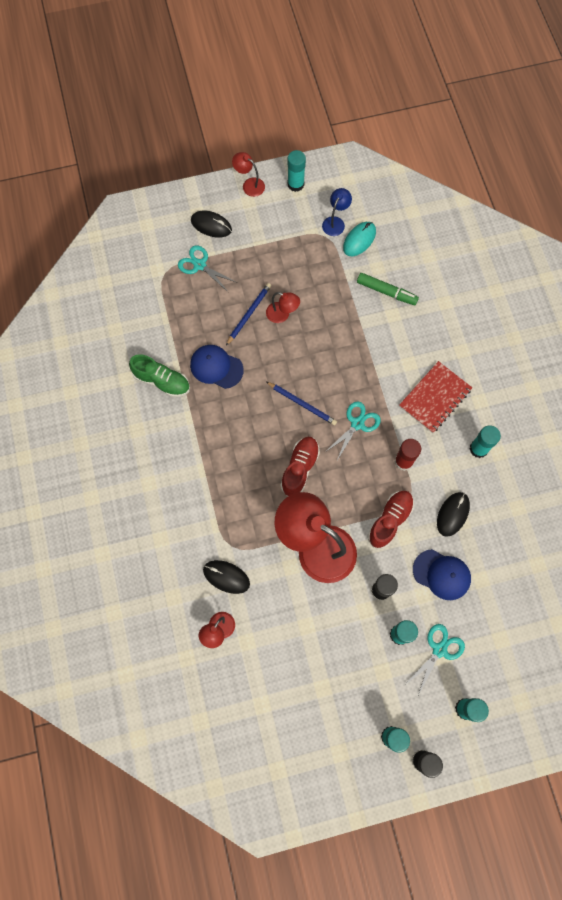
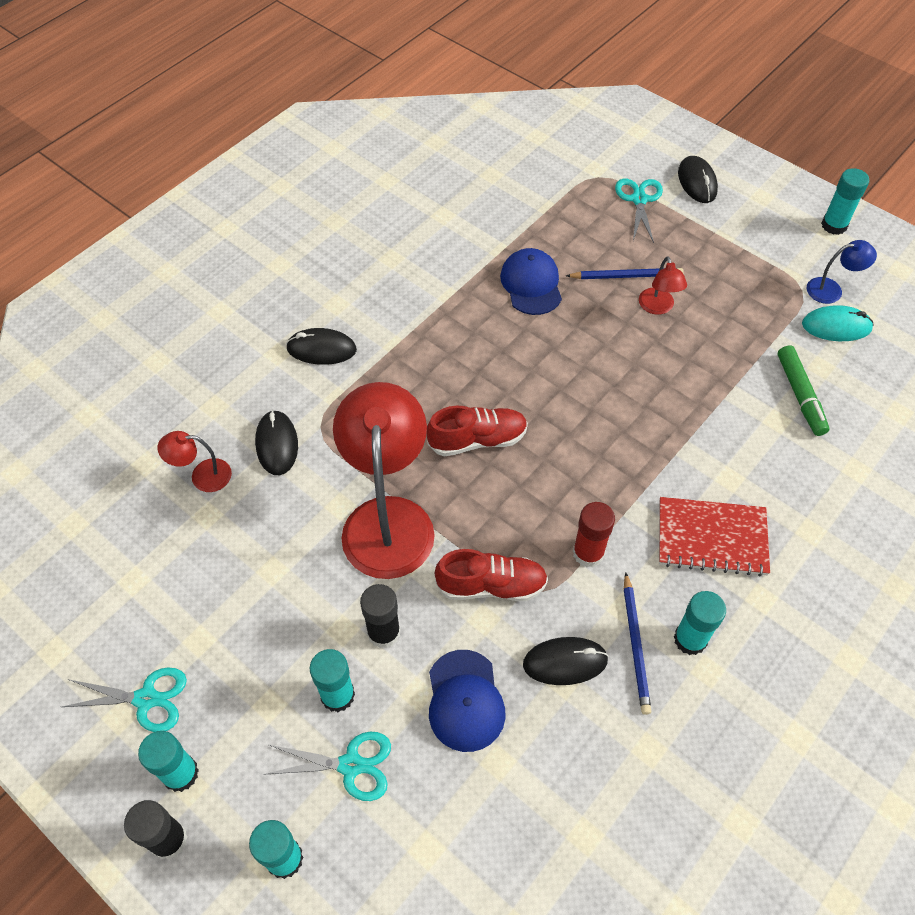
camera: 55 degrees right, 15 degrees down
(162, 381) = (468, 247): green shoe -> none
(176, 512) = (321, 349): none -> black mouse
(249, 184) = (784, 186): red lamp -> none
(302, 404) = (564, 393): blue pencil -> blue pencil (635, 645)
(357, 424) = (592, 468): turquoise scissors -> turquoise scissors (146, 699)

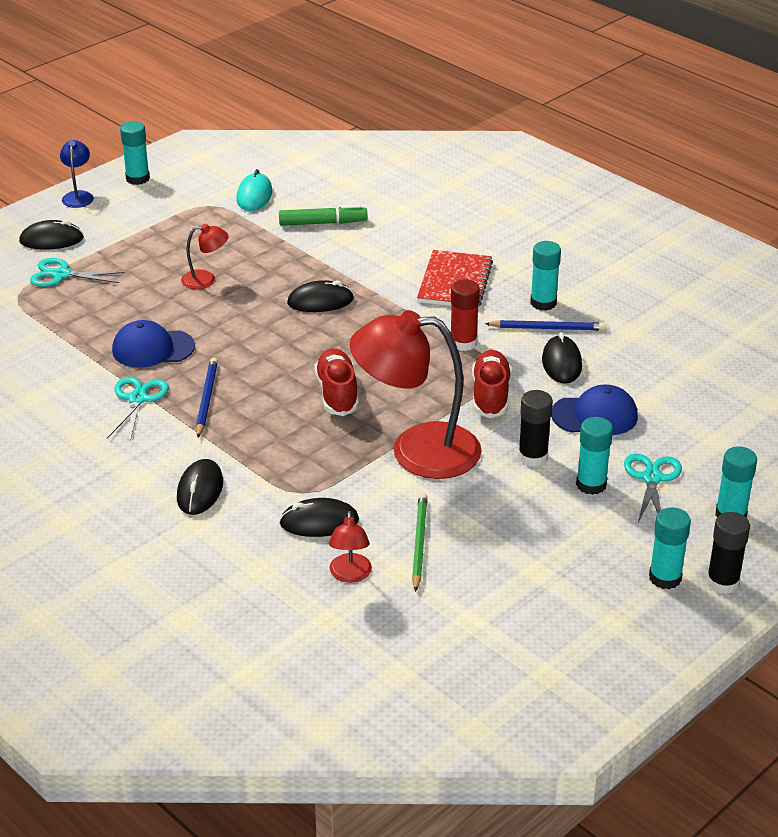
camera: 85 degrees left, 20 degrees down
(146, 699) = (596, 604): turquoise scissors -> turquoise scissors (137, 399)
(245, 530) = (419, 543): none -> green pencil
(626, 276) = (161, 293): blue pencil -> blue pencil (206, 399)
(641, 409) = (320, 301): none -> black mouse
(831, 290) = (213, 191): blue lamp -> blue lamp (78, 196)

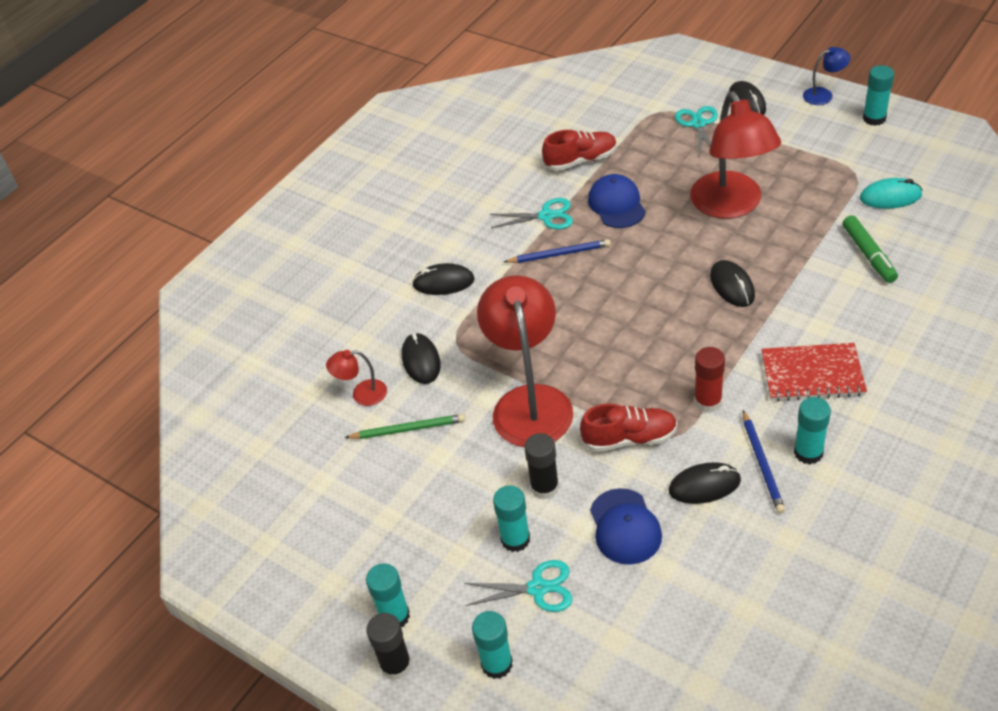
camera: 85 degrees right, 10 degrees up
(206, 280) = (731, 206): red lamp -> red lamp, size x2.26
(337, 393) = (595, 331): red shoe -> red shoe (581, 160)

